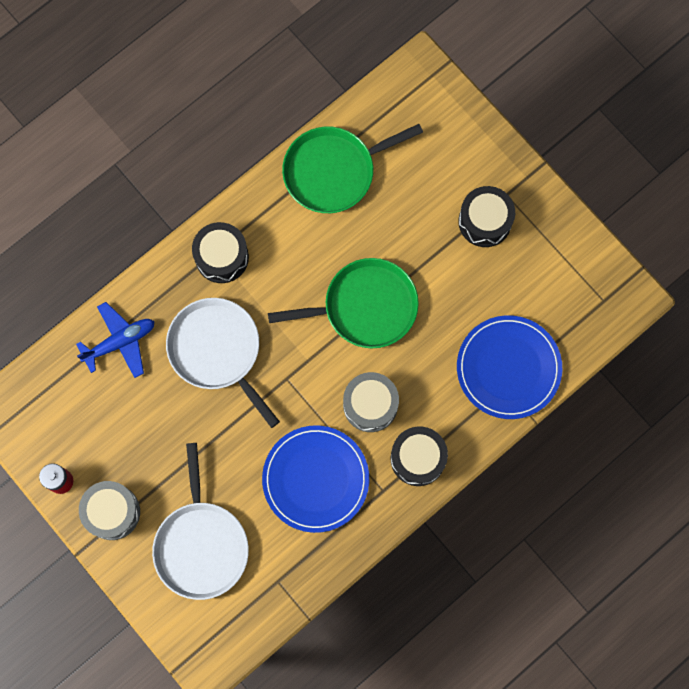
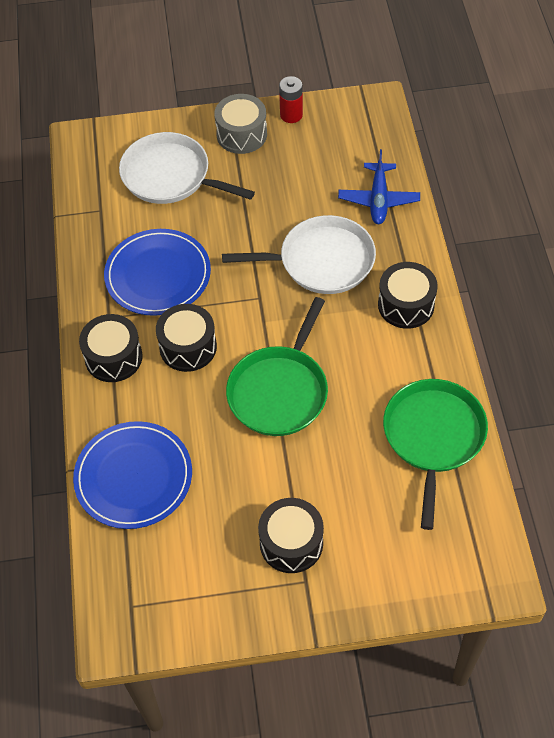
camera: 125 degrees right, 20 degrees down
(370, 405) = (188, 347): grey drum -> black drum

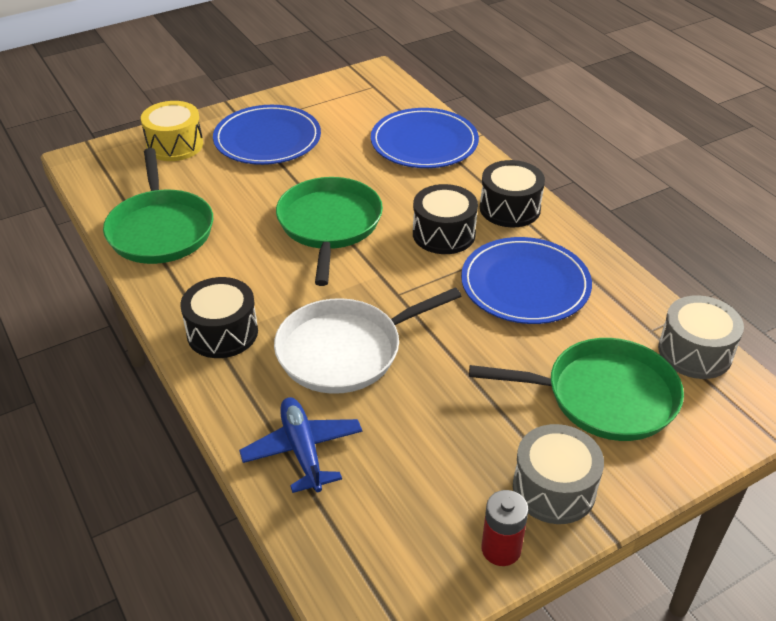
camera: 155 degrees right, 15 degrees down
(86, 186) = (695, 352): none -> grey drum
(170, 176) = (603, 396): white pan -> green pan
(291, 543) = (267, 139): black drum -> blue plate
(394, 569) = (175, 145): none -> yellow drum

